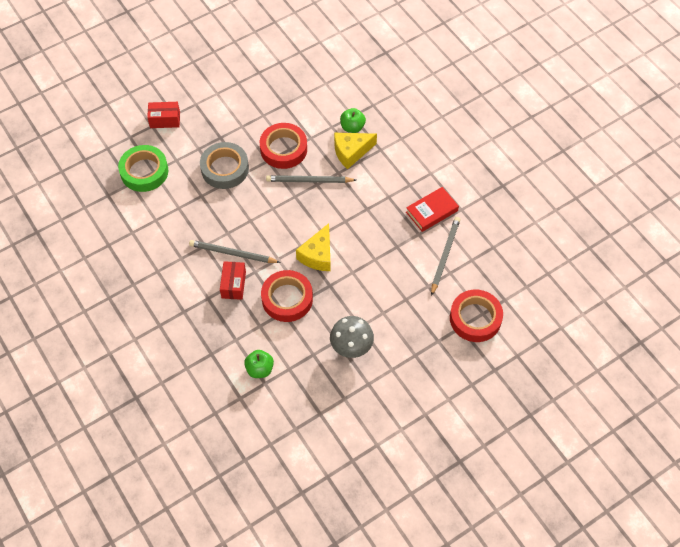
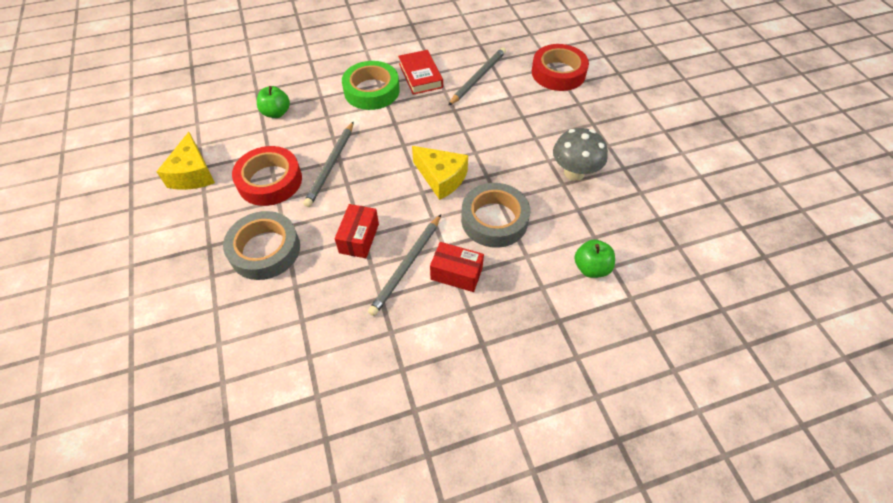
camera: 75 degrees left, 5 degrees down
(144, 171) = (211, 357): green tape -> green tape (371, 91)
(165, 120) = (132, 311): red box -> red box (359, 238)
(287, 299) = (494, 220): red tape -> grey tape
(351, 152) = (310, 121): yellow cheese -> yellow cheese (193, 174)
(444, 255) = (478, 78): grey pencil -> grey pencil turned 90 degrees clockwise

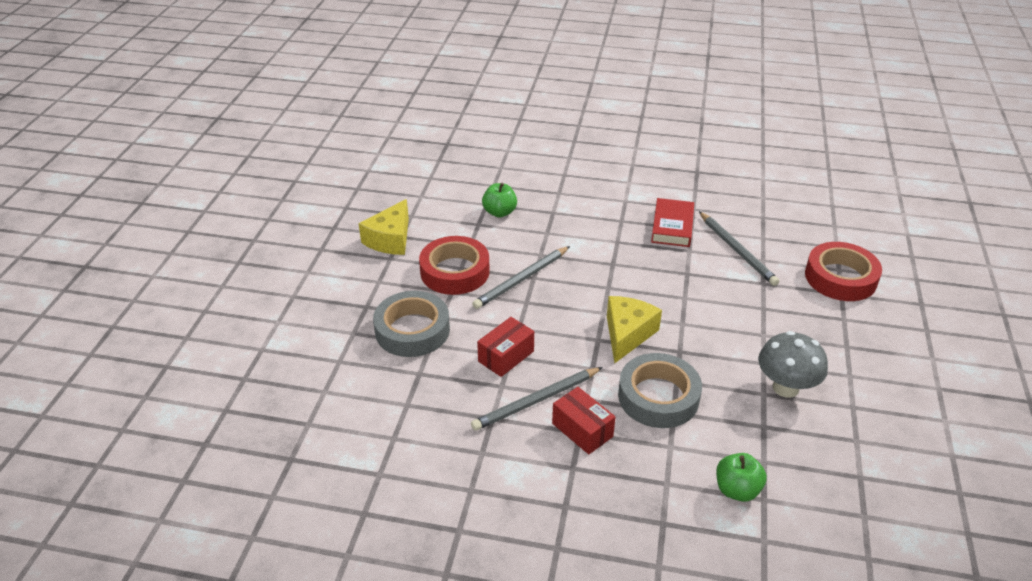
camera: 30 degrees right, 15 degrees down
(371, 91) = (609, 224): green tape -> none
(441, 178) = (627, 334): yellow cheese -> yellow cheese turned 135 degrees counterclockwise
(478, 78) = (737, 250): grey pencil -> grey pencil turned 90 degrees clockwise

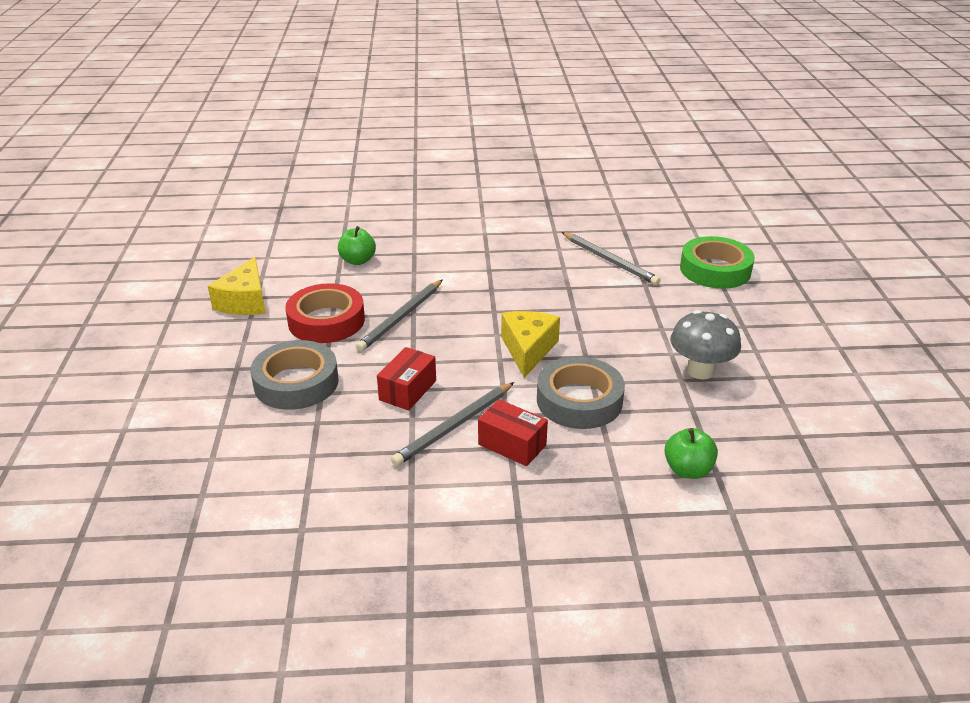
camera: 15 degrees left, 5 degrees down
(672, 226) = (539, 249): red book -> none
(840, 278) = (715, 270): red tape -> green tape

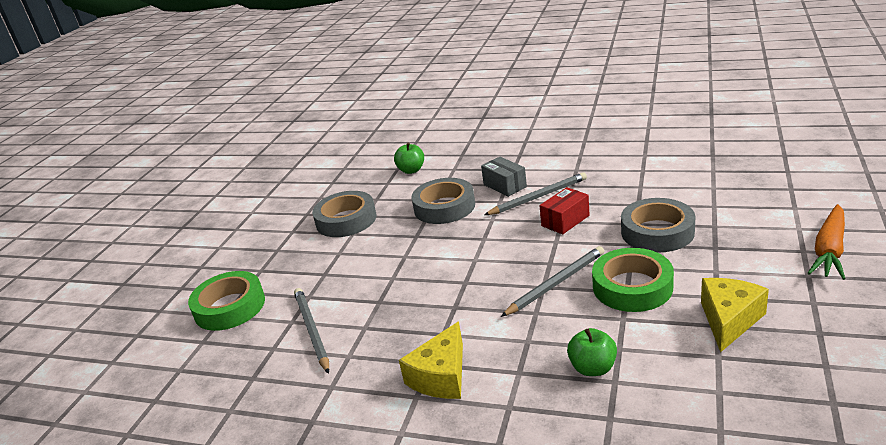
camera: 155 degrees left, 5 degrees down
(120, 374) = (829, 250): none -> orange carrot
(326, 321) = (632, 287): red tape -> green tape
(512, 444) = (505, 186): red box -> grey box
(528, 350) = (457, 244): yellow cheese -> yellow cheese (441, 376)
(700, 371) = (346, 220): grey mushroom -> grey tape

